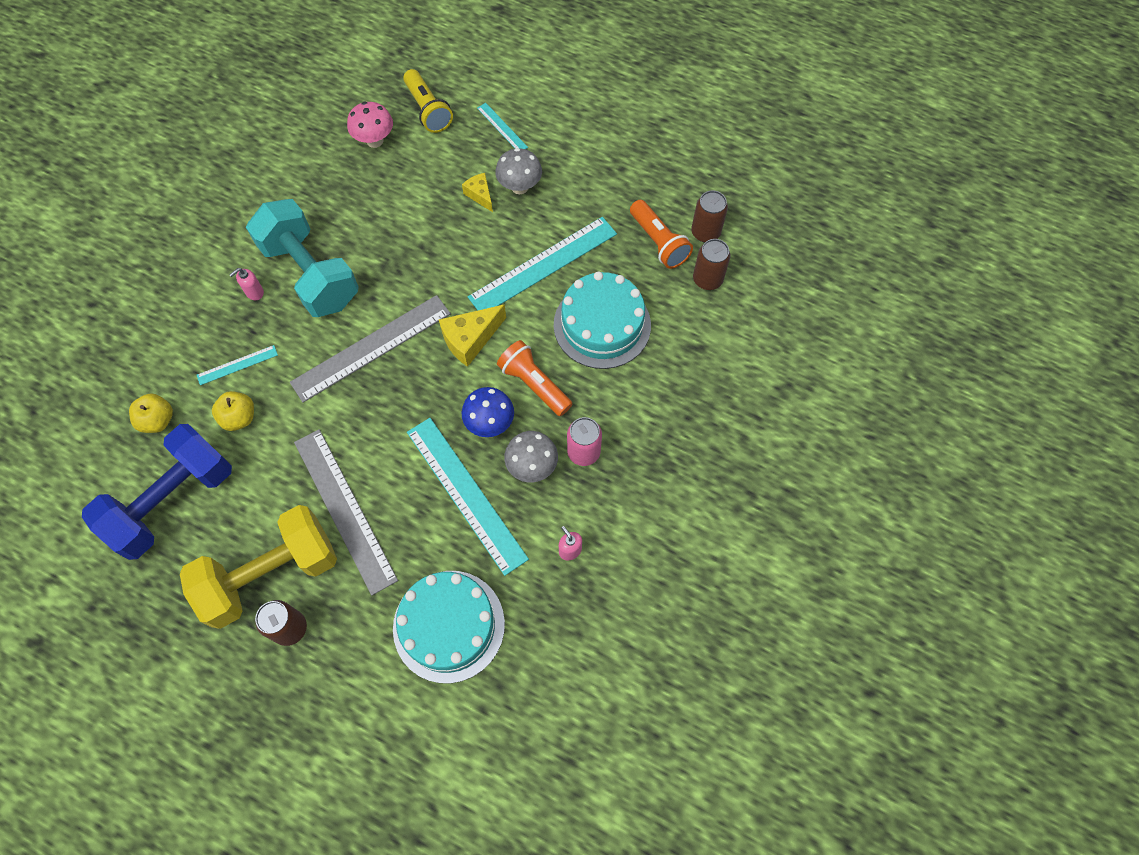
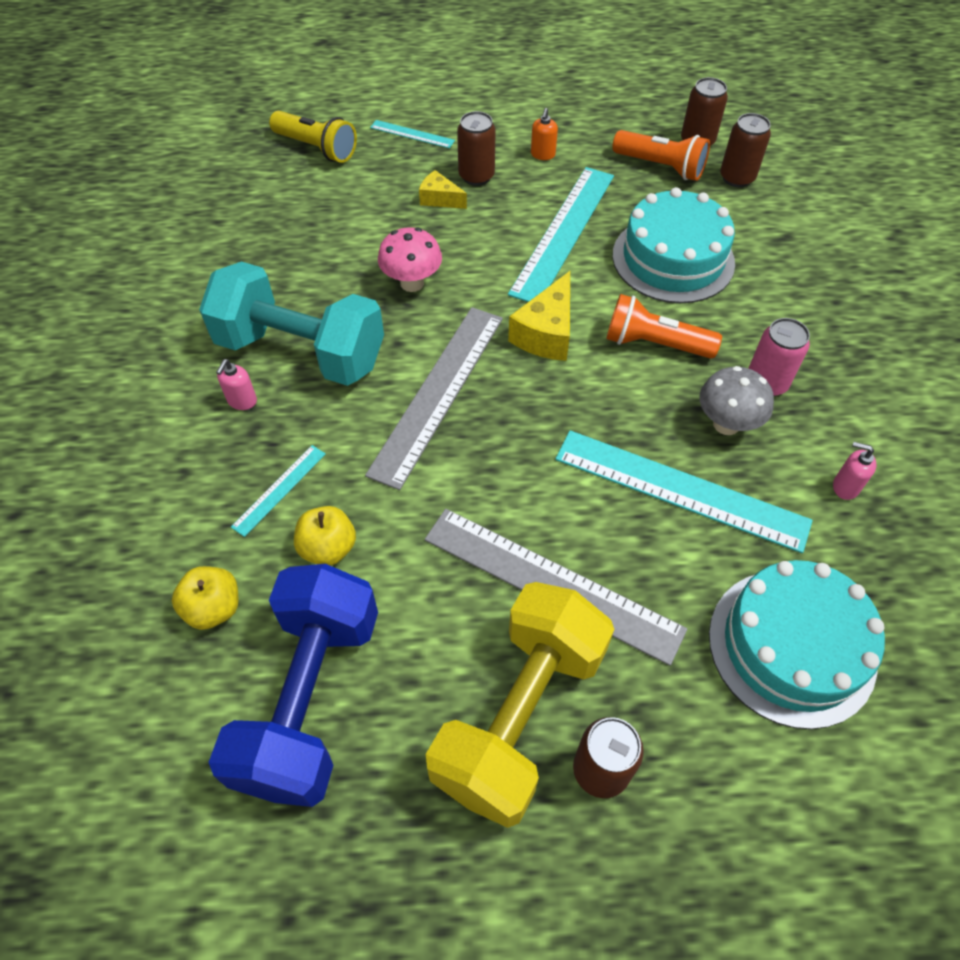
camera: 30 degrees left, 10 degrees down
(375, 140) = (277, 196): pink mushroom -> pink mushroom (412, 283)
(490, 423) = (641, 404): blue mushroom -> none
(520, 187) = (476, 176): grey mushroom -> brown can
(581, 190) = (542, 155): none -> orange soap dispenser

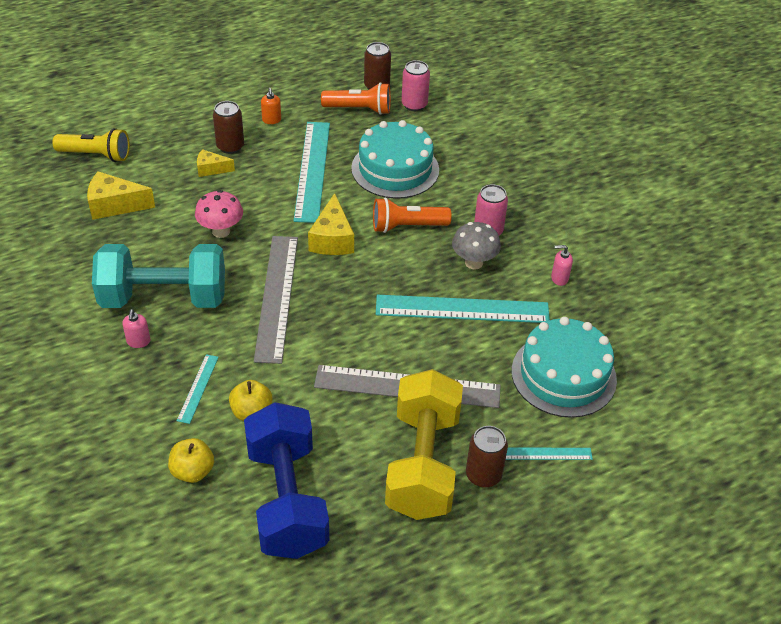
camera: 25 degrees left, 10 degrees down
(305, 215) = (115, 205): none -> yellow cheese
(412, 134) = (166, 128): turquoise ruler -> turquoise ruler (546, 454)
(737, 178) = (414, 105): brown can -> pink can

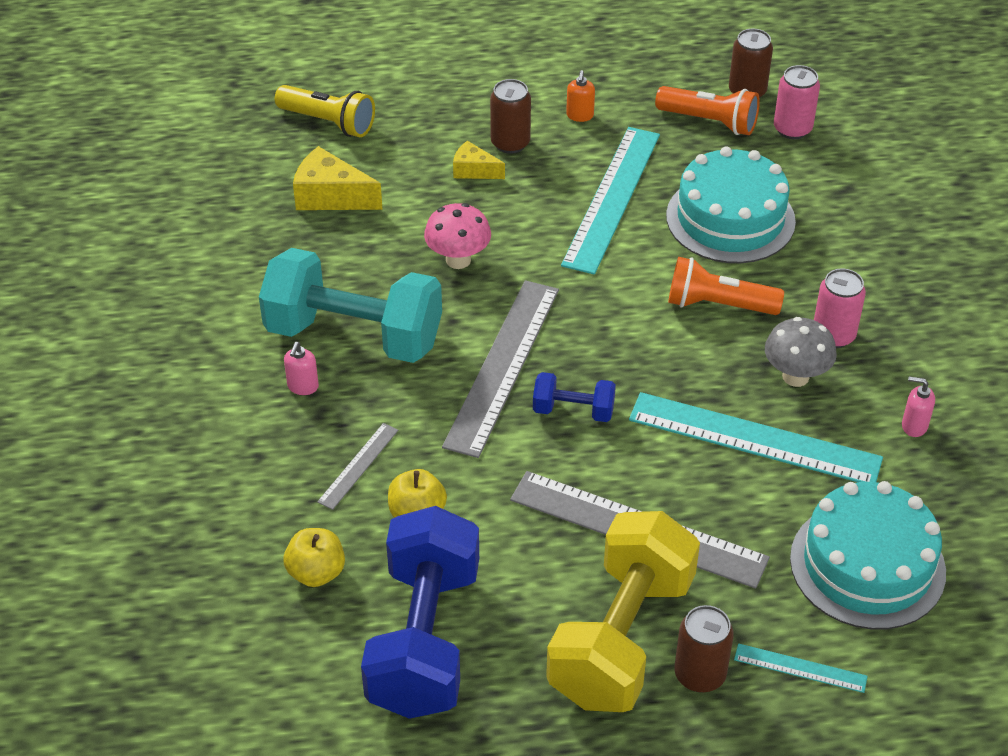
camera: 20 degrees right, 0 degrees up
(198, 388) = (358, 465): turquoise ruler -> grey ruler
(332, 239) = (606, 301): yellow cheese -> none
(336, 317) = (573, 410): none -> blue dumbbell

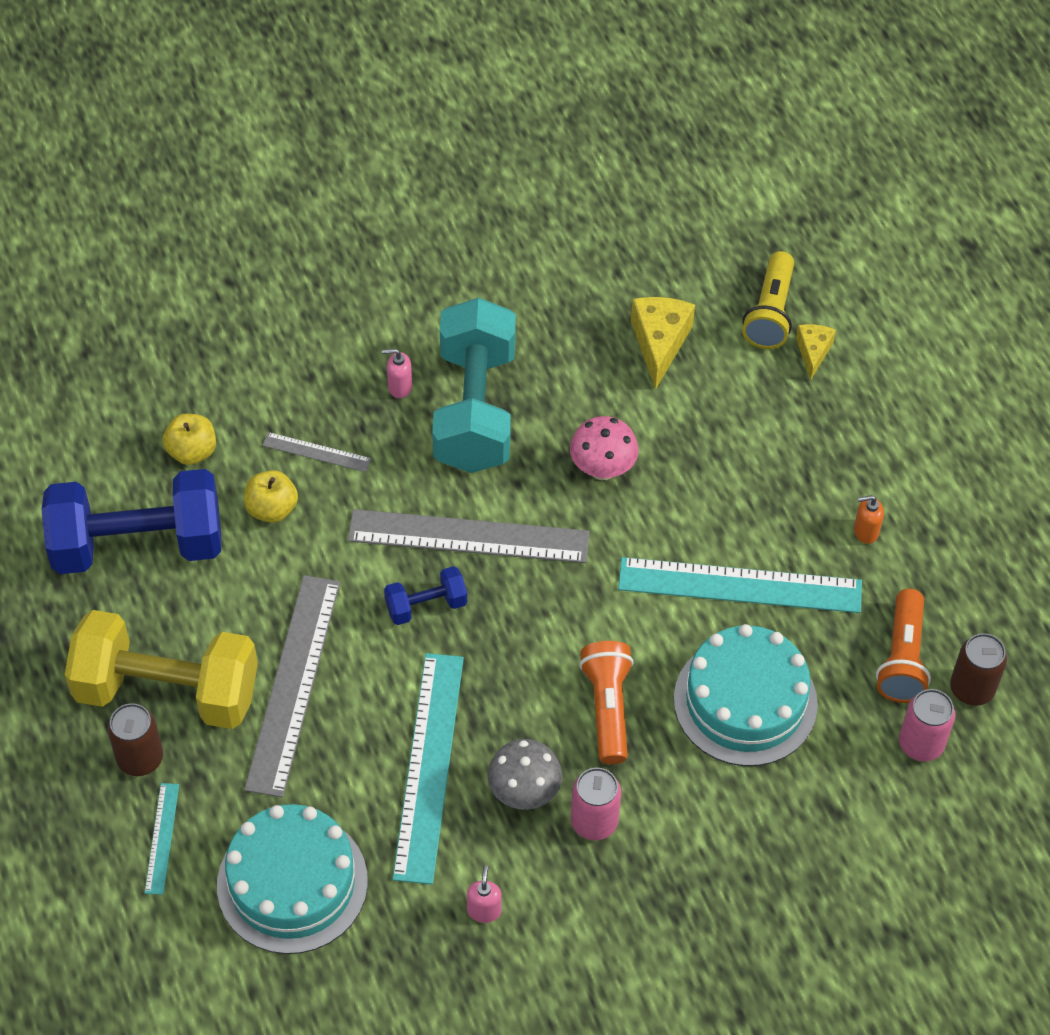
camera: 75 degrees right, 10 degrees up
(474, 170) = (740, 454): yellow cheese -> yellow cheese (813, 352)
(510, 143) = (796, 477): brown can -> none
(573, 410) = (426, 606): blue dumbbell -> blue dumbbell turned 75 degrees clockwise

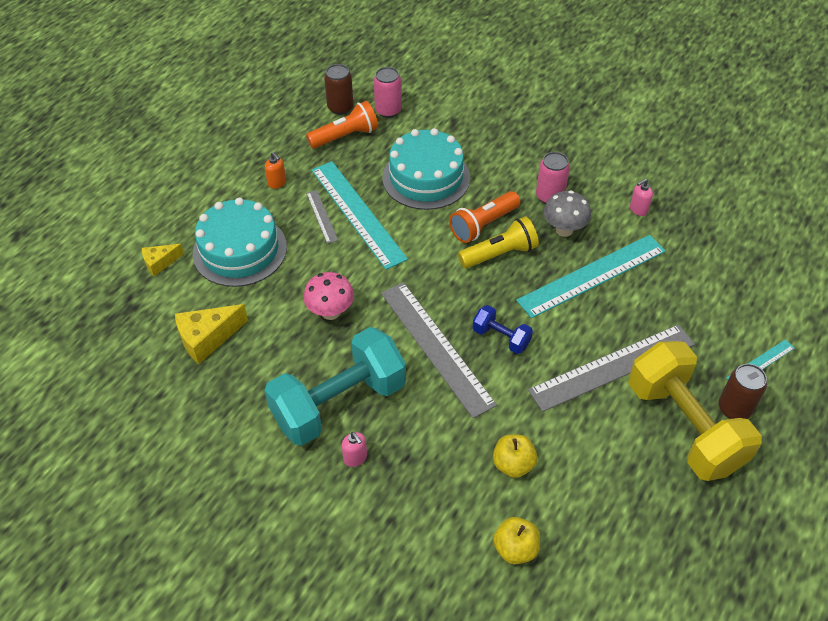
camera: 125 degrees left, 5 degrees down
(138, 545) = (613, 524): blue dumbbell -> none
(292, 883) = (714, 290): turquoise cake -> turquoise cake (240, 250)
(316, 452) = (448, 470): grey ruler -> grey ruler (322, 216)
(770, 313) = (141, 298): yellow flashlight -> yellow flashlight (499, 254)

